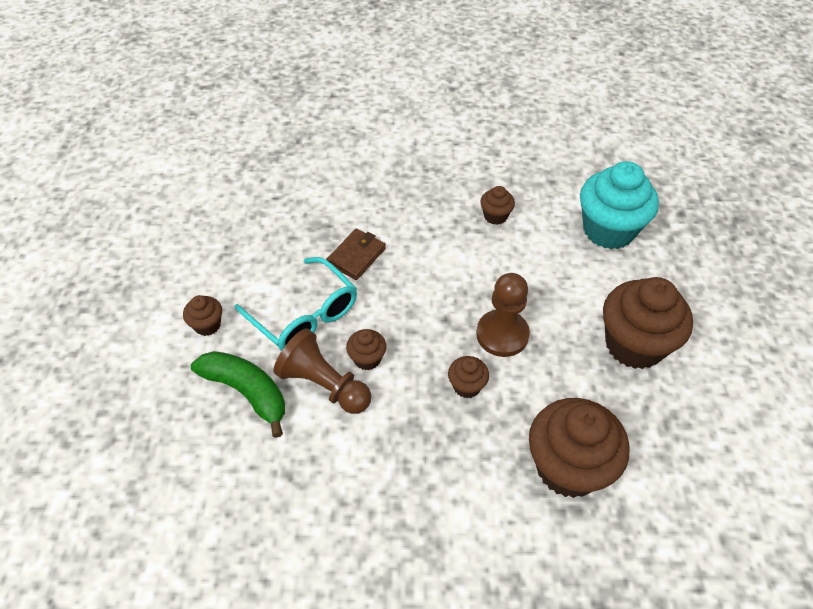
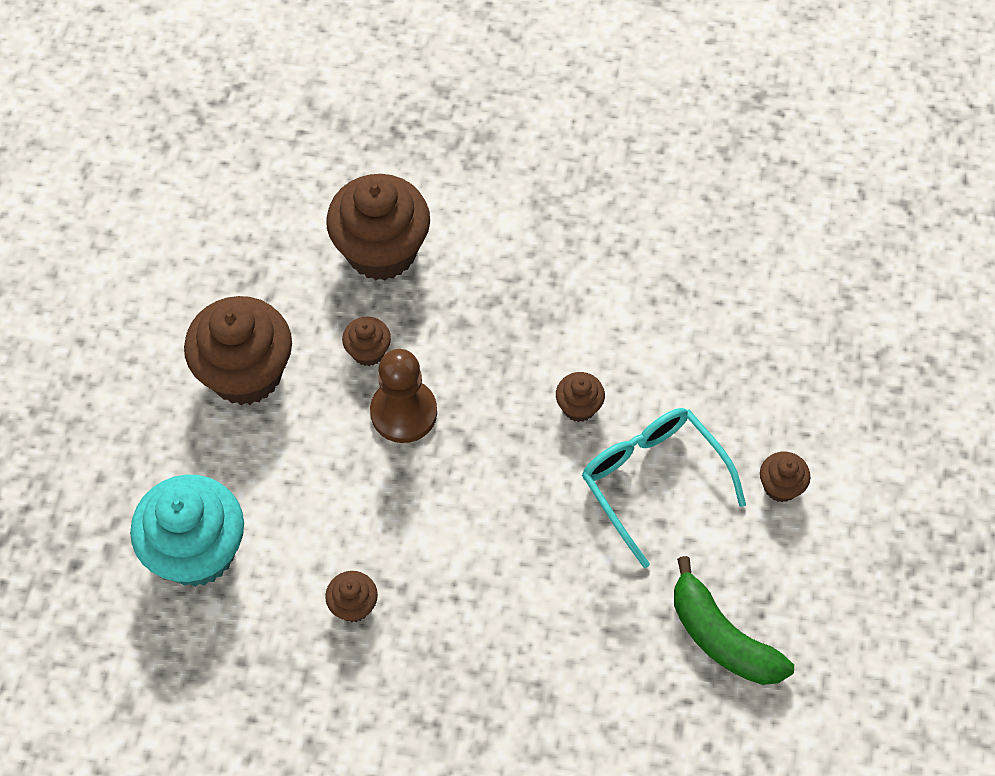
camera: 170 degrees left, 10 degrees up
(247, 392) = (727, 387): green banana -> green banana (721, 637)
(324, 385) = (634, 382): brown pawn -> none
(356, 256) = (573, 565): brown wallet -> none
(466, 386) = (466, 354): brown cupcake -> brown cupcake (368, 351)

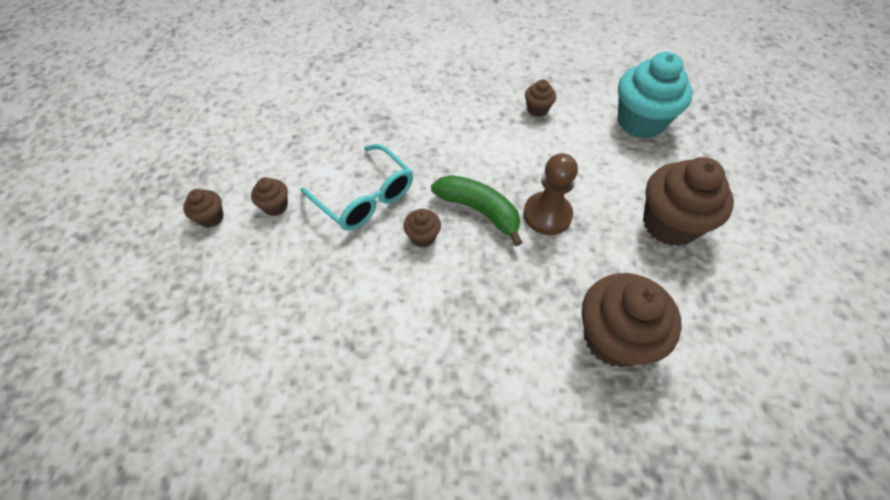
camera: 170 degrees right, 5 degrees down
(368, 351) = (589, 252): brown cupcake -> brown cupcake (211, 217)
(721, 637) = (319, 122): green banana -> green banana (479, 210)

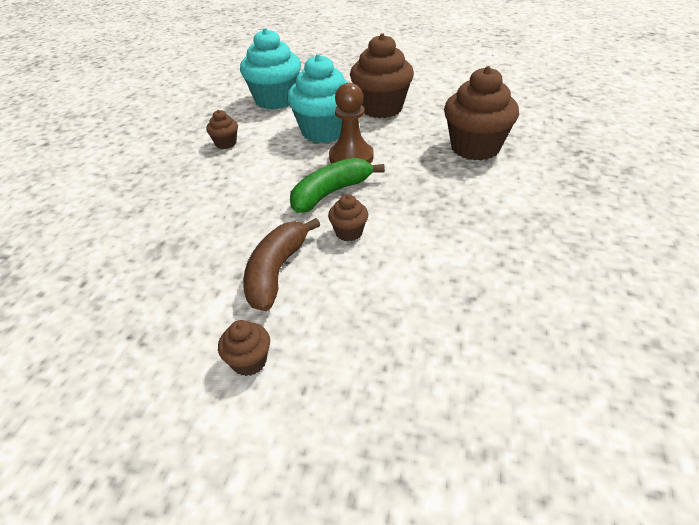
camera: 75 degrees left, 15 degrees down
(211, 217) = (233, 448): brown cupcake -> none
(365, 197) = (276, 271): turquoise glasses -> brown banana
(591, 180) = (324, 131): none -> turquoise cupcake

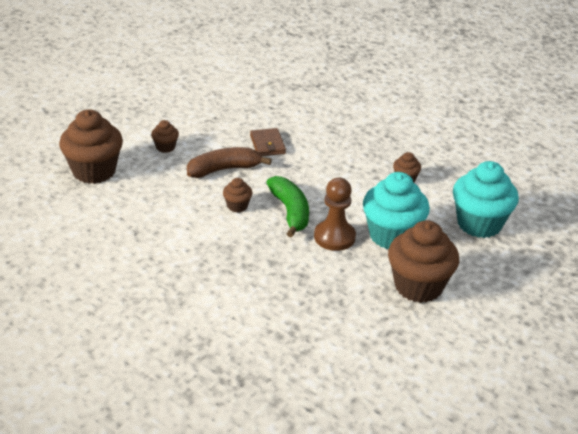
camera: 110 degrees right, 5 degrees down
(195, 253) = (267, 144): none -> brown wallet
(276, 271) = (224, 169): brown banana -> brown banana turned 60 degrees counterclockwise
(475, 148) = (298, 315): brown cupcake -> brown cupcake (94, 171)

